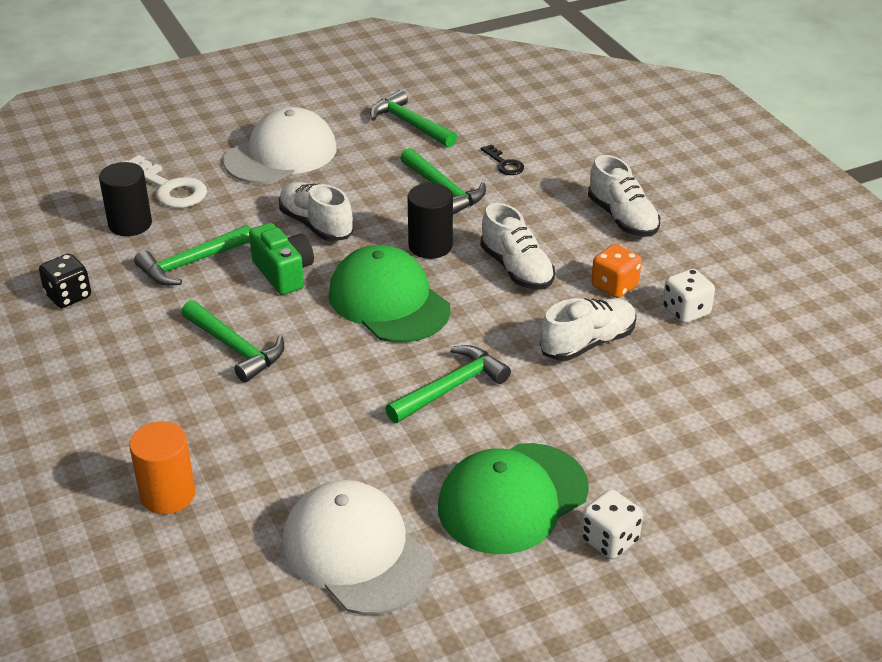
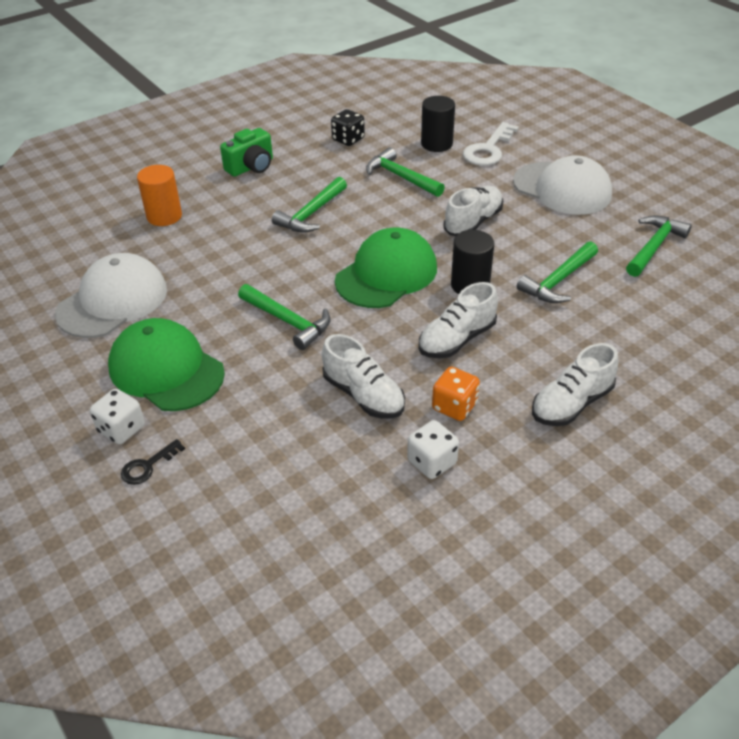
camera: 80 degrees right, 5 degrees up
(283, 273) = (404, 218): green camera -> green camera (251, 167)
(504, 164) = (623, 312): black key -> black key (147, 466)

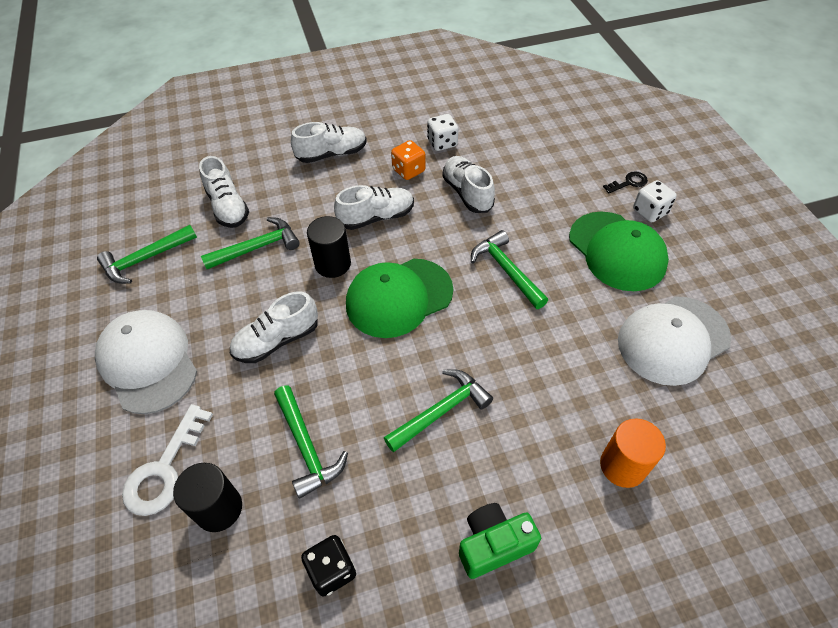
camera: 160 degrees left, 10 degrees up
(488, 149) = (164, 469): white key -> white key turned 150 degrees clockwise
(630, 309) = (228, 207): none -> white shoe

